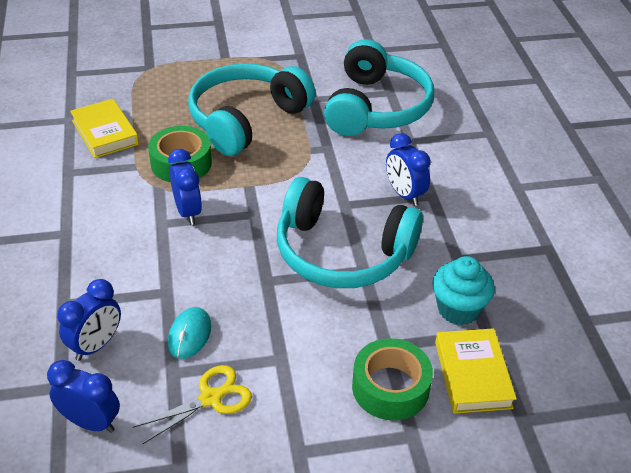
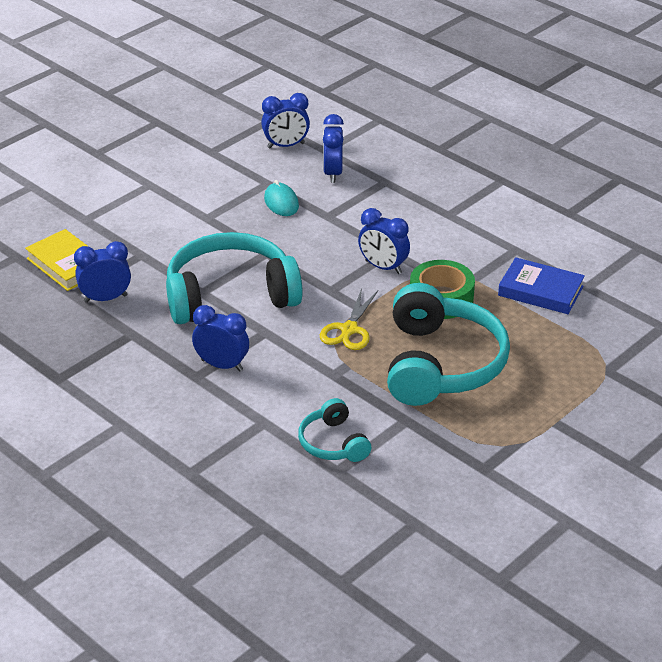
camera: 145 degrees right, 5 degrees down
(105, 132) = (540, 291): yellow book -> blue book
(210, 398) = (229, 182): yellow scissors -> yellow scissors (349, 329)
(376, 107) = (333, 443): turquoise headphones -> turquoise headphones, size x0.50
(390, 387) = (119, 234): green tape -> none
(458, 309) = (105, 298): turquoise cupcake -> blue clock

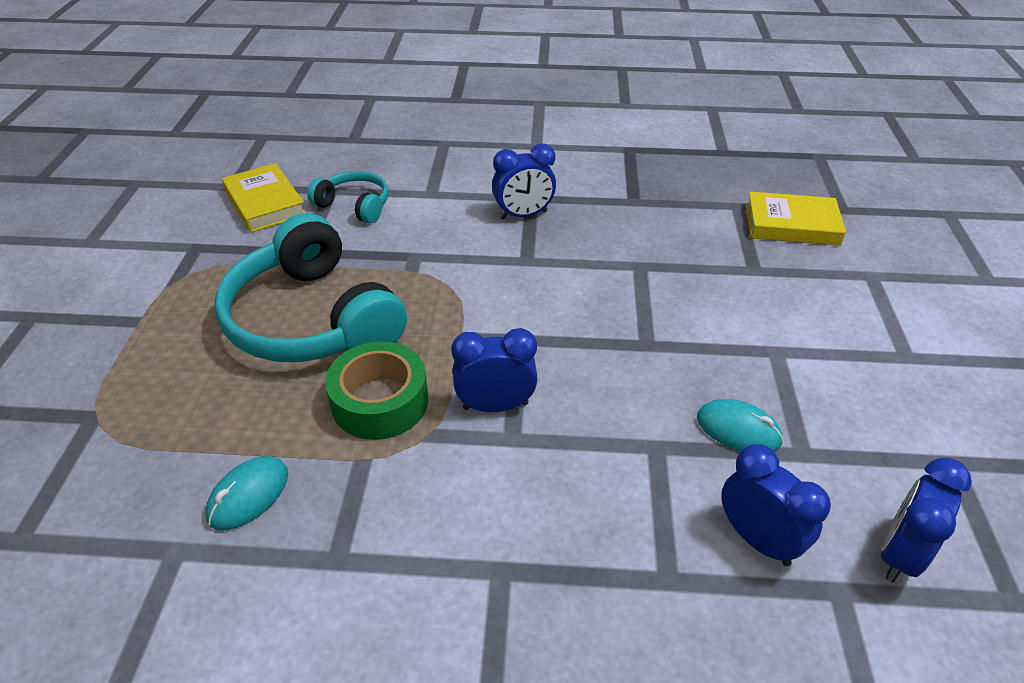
camera: 140 degrees right, 5 degrees up
(105, 298) = (705, 215): blue clock -> none
(230, 295) = (610, 276): turquoise headphones -> none
(349, 329) = (448, 305): yellow scissors -> none
(401, 486) = (265, 203): none -> yellow book
(540, 291) = (248, 495): blue book -> turquoise mouse

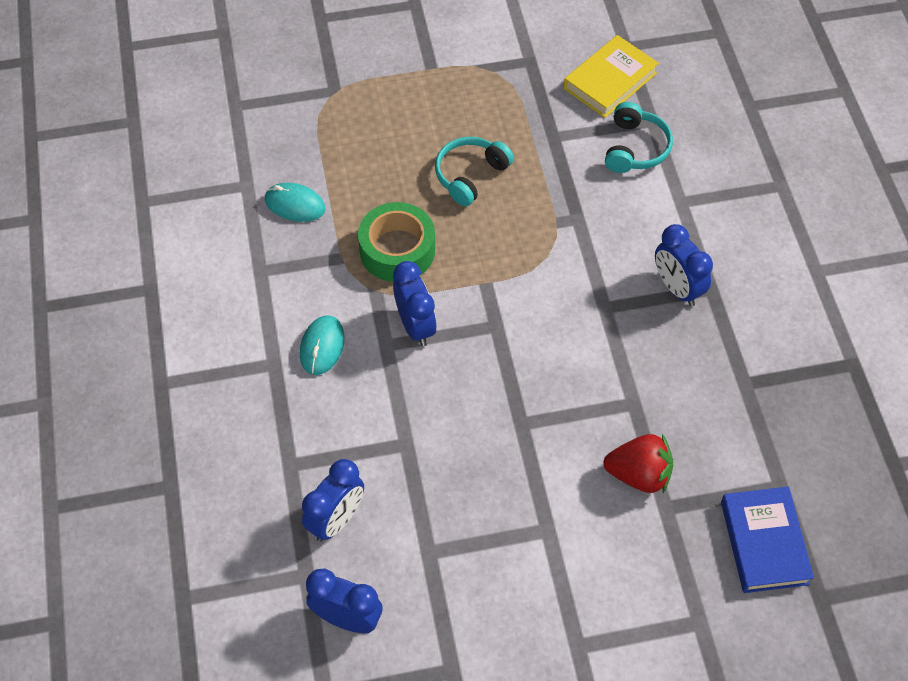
camera: 75 degrees right, 15 degrees up
(312, 319) = (470, 175): turquoise headphones -> turquoise headphones, size x0.50
(718, 278) = (639, 474): none -> red strawberry
(738, 430) = (440, 502): turquoise mouse -> turquoise mouse (322, 347)
(791, 225) = (764, 542): yellow book -> blue book

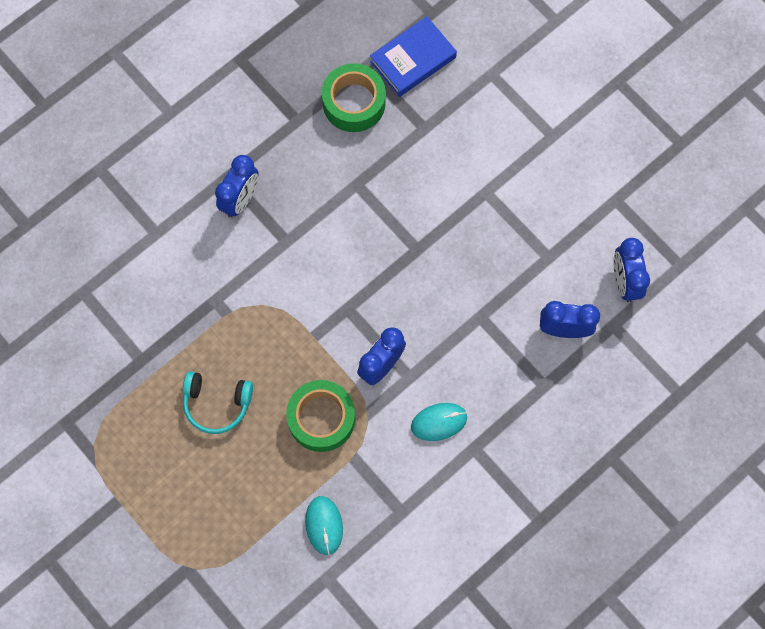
camera: 120 degrees left, 15 degrees up
(610, 81) = (55, 345): yellow book -> none
(635, 148) = (119, 291): turquoise headphones -> none
(639, 474) = (410, 155): red strawberry -> none
(737, 450) = (354, 103): none -> green tape

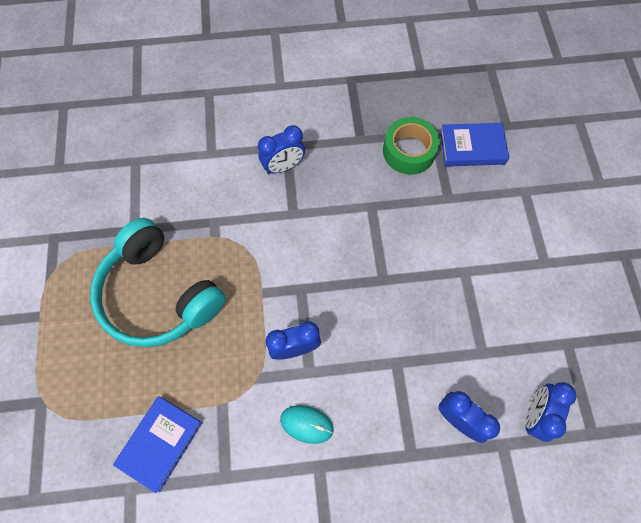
camera: 35 degrees right, 5 degrees down
(217, 404) = (158, 294): turquoise headphones -> turquoise headphones, size x2.02
(321, 418) = (222, 357): green tape -> none
(324, 525) = (160, 443): turquoise mouse -> blue book

